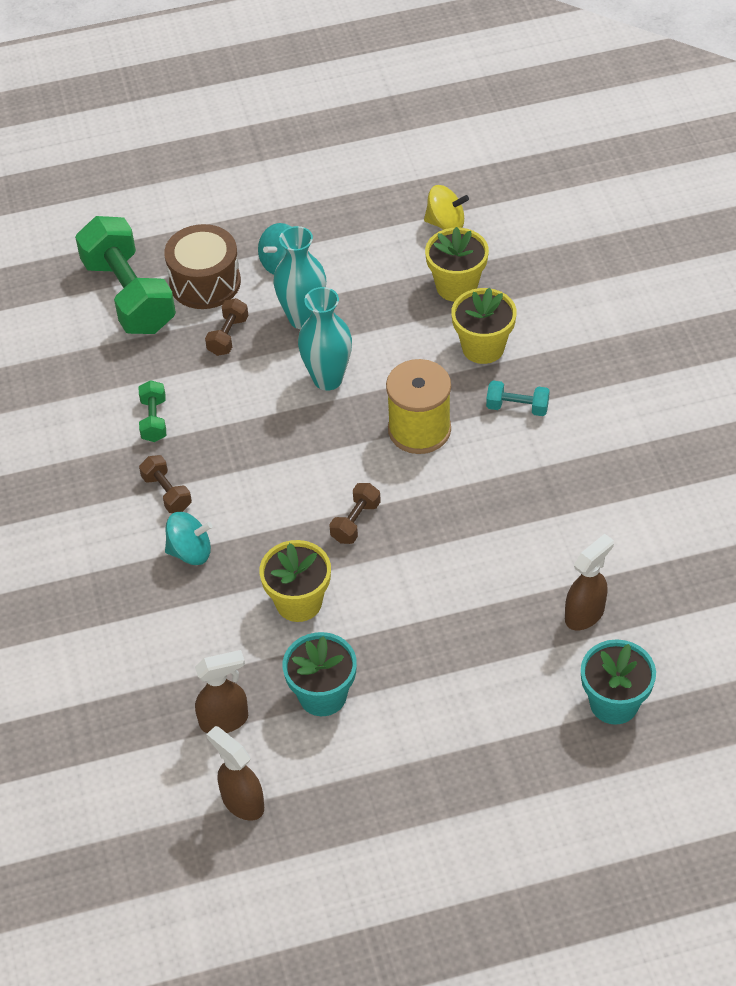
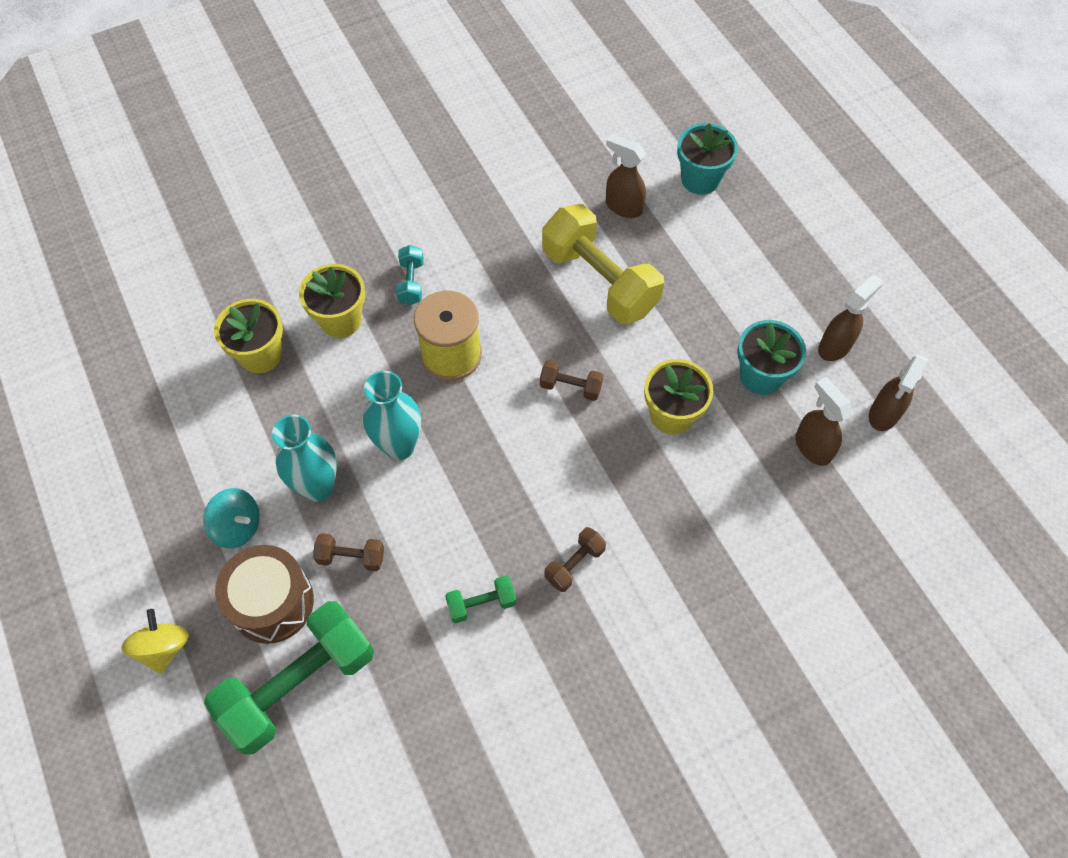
camera: 105 degrees left, 10 degrees up
(190, 551) = (640, 522): turquoise spinning top -> none
(341, 780) = (835, 346): none -> brown spray bottle
(446, 223) = (170, 379): yellow spinning top -> yellow spinning top (164, 648)
(483, 571) = (599, 281): none -> yellow dumbbell

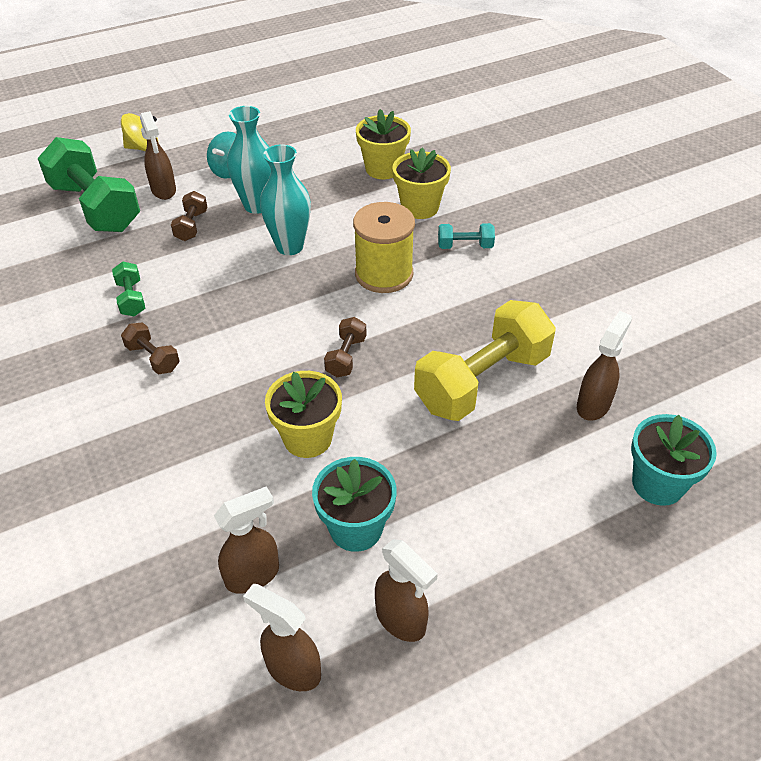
camera: 90 degrees right, 15 degrees down
(272, 602) = (164, 190): brown drum -> brown spray bottle

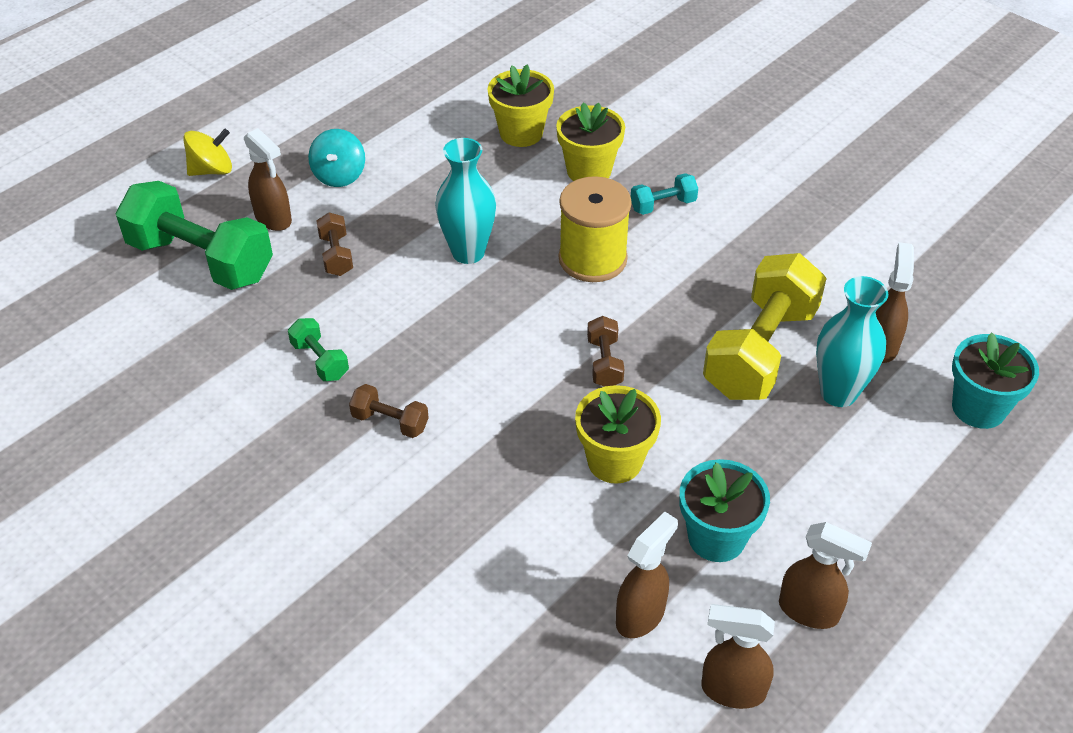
camera: 20 degrees left, 0 degrees up
(257, 205) = (399, 212): turquoise vase -> turquoise vase (838, 393)

